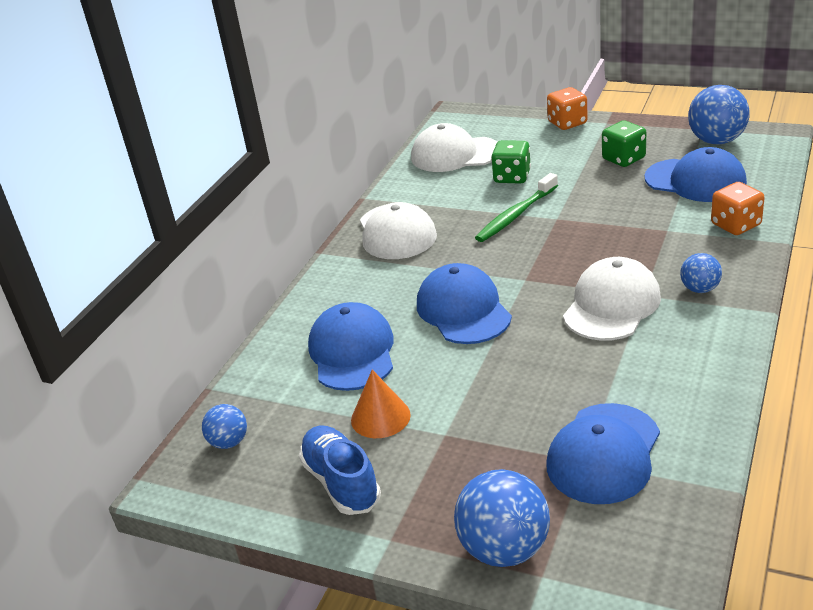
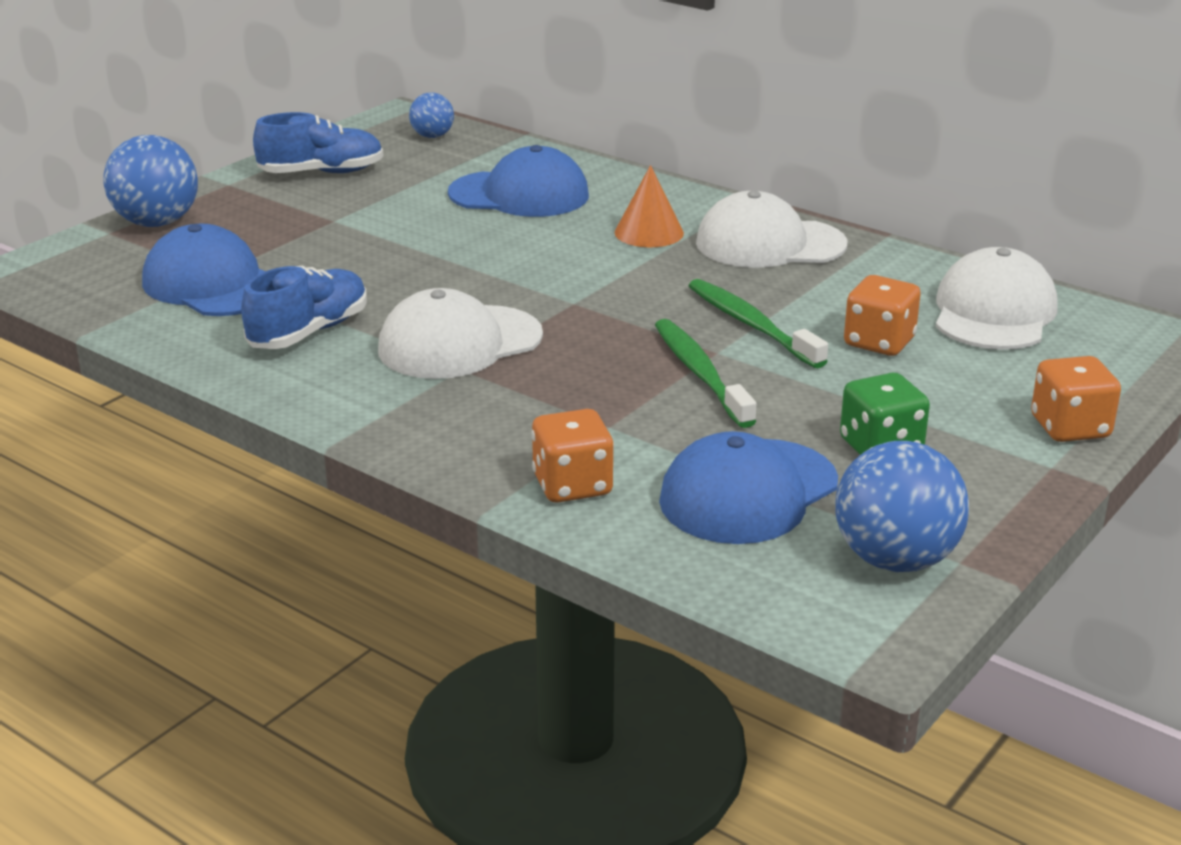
camera: 100 degrees right, 5 degrees down
(380, 417) = (394, 196): orange cone -> orange cone (649, 232)
(463, 310) = (542, 257): blue cap -> none
(512, 177) = (879, 342): green dice -> orange dice
(586, 217) = (700, 373): none -> green toothbrush
(612, 305) = (459, 343): white cap -> white cap turned 105 degrees clockwise
(644, 372) = (309, 332): none -> blue shoe
(700, 289) = (433, 409): blue ball -> none

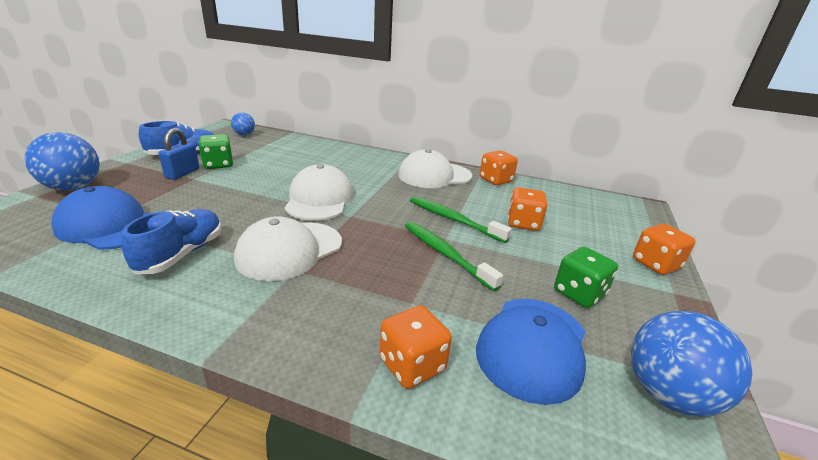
camera: 20 degrees left, 0 degrees up
(316, 210) = (182, 173): none -> blue padlock
(376, 197) = (218, 164): none -> green dice
(519, 195) = (298, 159): blue cap -> none
(649, 232) = (373, 174): orange cone -> none
(892, 262) = (495, 180): none -> orange dice
(994, 312) = (560, 201): white cap -> white cap (319, 199)

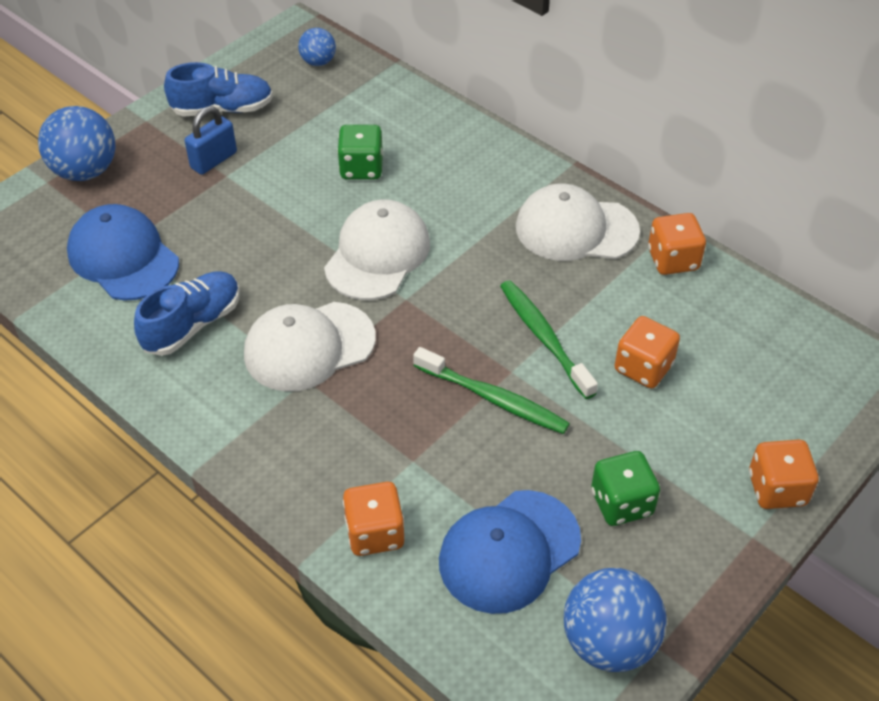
camera: 25 degrees right, 20 degrees up
(218, 164) = (263, 145): green dice -> green dice (361, 168)
(445, 254) = (493, 398): green toothbrush -> green toothbrush turned 135 degrees clockwise

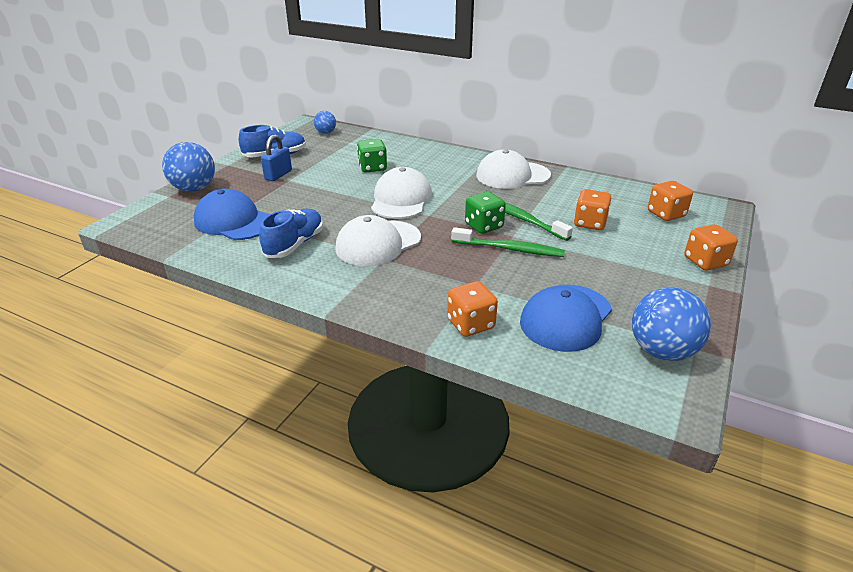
camera: 15 degrees left, 15 degrees down
(621, 503) = (620, 283): green dice -> green dice (484, 226)
(673, 260) = (575, 180): orange dice -> orange dice (666, 214)

